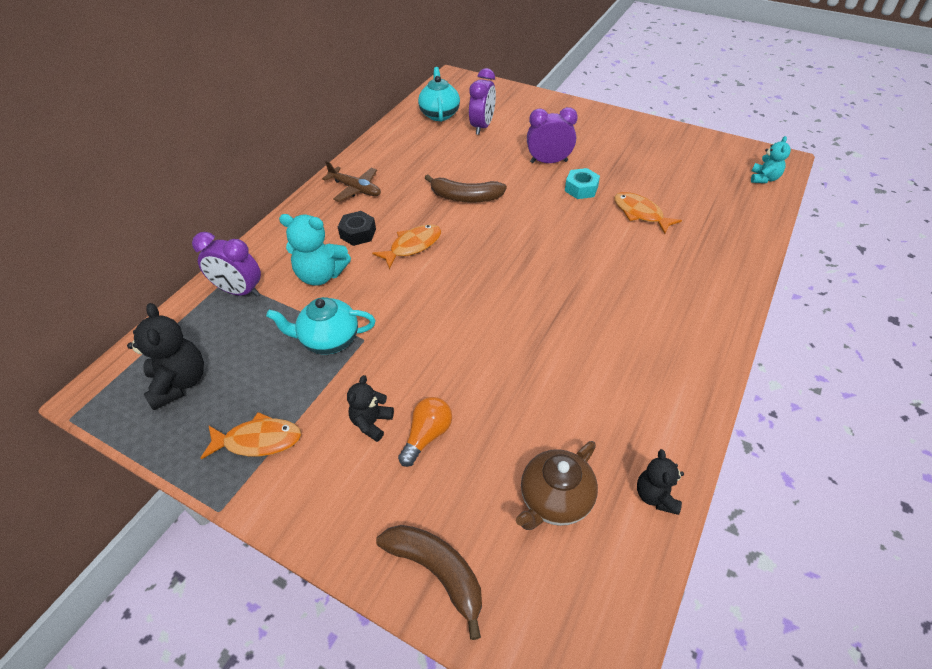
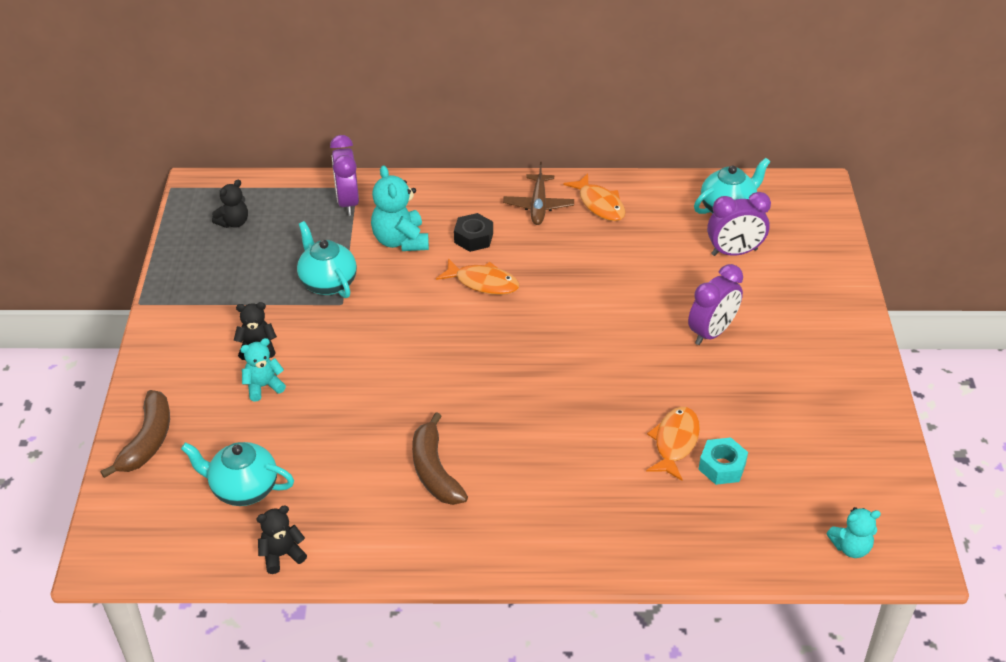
camera: 60 degrees right, 5 degrees down
(180, 382) = (233, 222): black teddy bear -> black teddy bear, size x0.62
(258, 440) = (206, 293): orange fish -> orange fish (599, 204)
(427, 435) = (263, 386): orange light bulb -> turquoise teddy bear
(465, 197) = (589, 289): brown banana -> brown banana (434, 471)
(548, 162) = (711, 332): purple clock -> purple clock turned 75 degrees clockwise
(555, 500) = (243, 489): brown teapot -> turquoise teapot
(581, 189) = (681, 377): turquoise nut -> turquoise nut (722, 466)

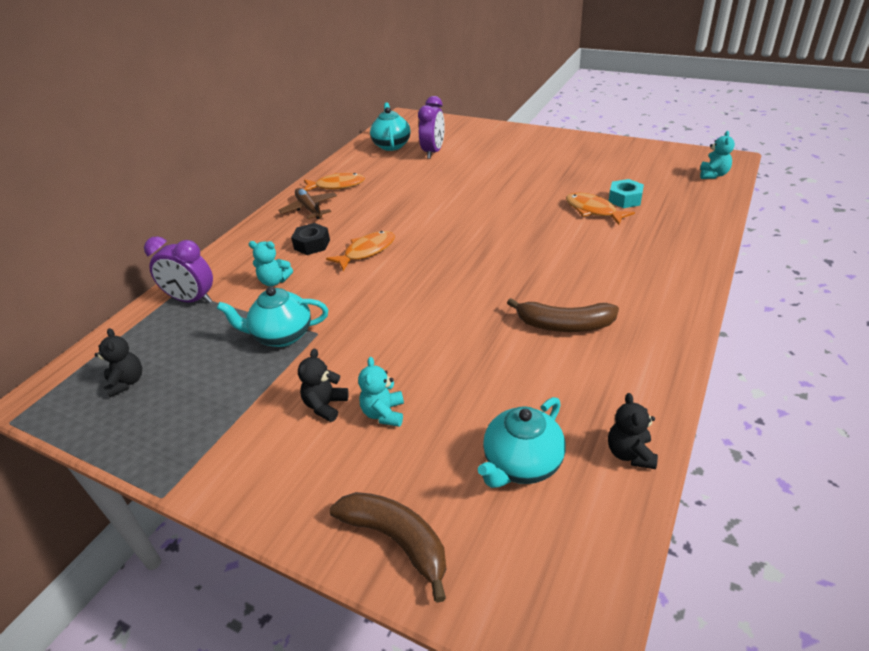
camera: 60 degrees left, 5 degrees down
(400, 241) = (274, 281): turquoise teddy bear -> turquoise teddy bear, size x0.62
(538, 205) = (309, 209): brown plane -> brown plane turned 150 degrees counterclockwise
(711, 332) = (499, 175): purple clock -> none

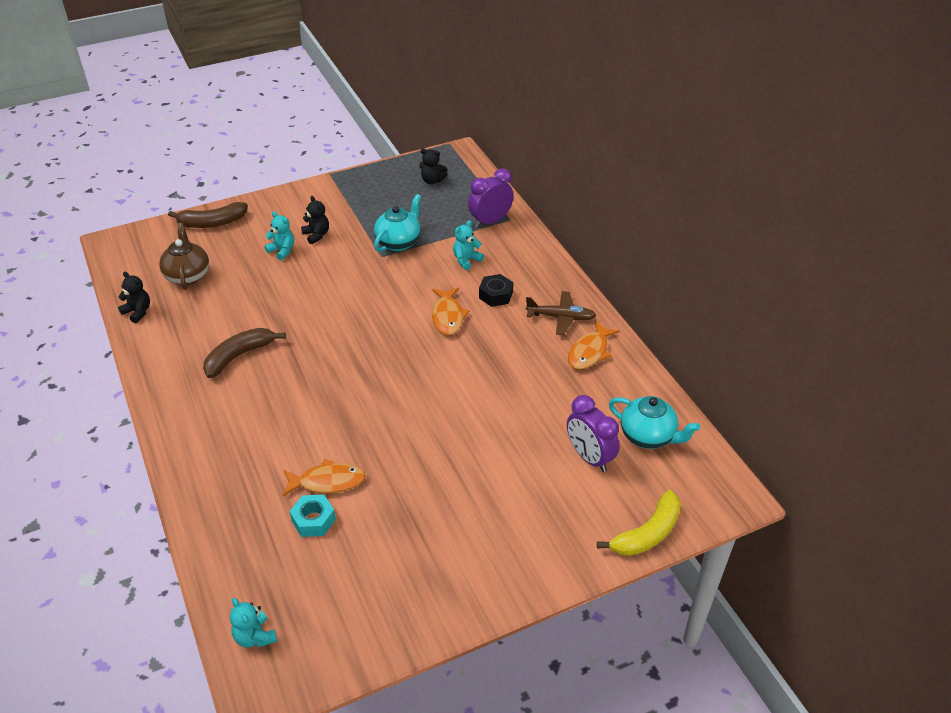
camera: 125 degrees right, 5 degrees up
(462, 124) = (647, 533): none -> yellow banana
(522, 464) = (187, 275): turquoise teapot -> brown teapot

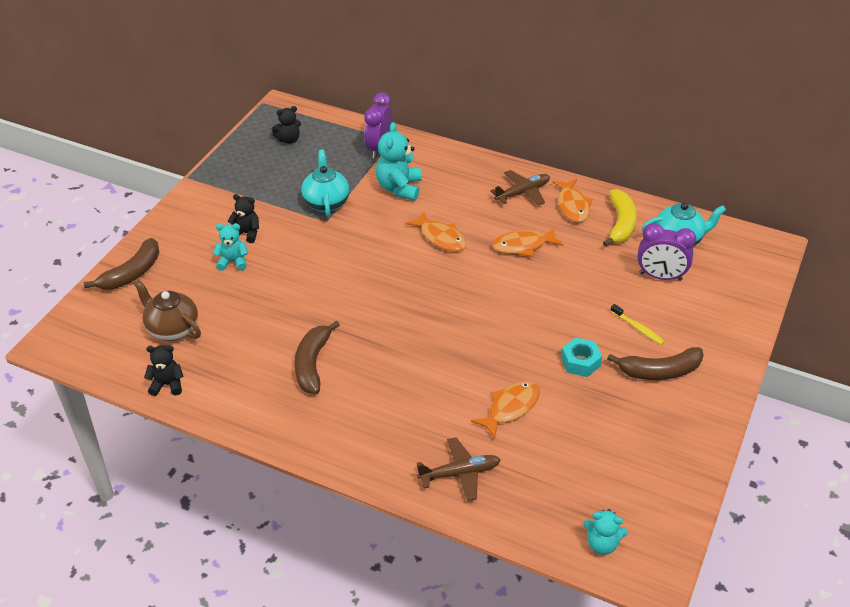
camera: 40 degrees left, 0 degrees up
(229, 504) = (459, 473): none -> brown plane
(313, 520) = (536, 440): turquoise nut -> turquoise nut (580, 362)
(466, 260) = (399, 188): turquoise teddy bear -> turquoise teddy bear, size x1.62
(482, 535) = (659, 371): none -> brown banana
(495, 295) = (455, 202): black nut -> none
(504, 361) = (523, 246): none -> orange fish
(511, 488) = (638, 328): none -> yellow toothbrush
(647, 533) = (752, 302): yellow banana -> yellow banana (620, 224)

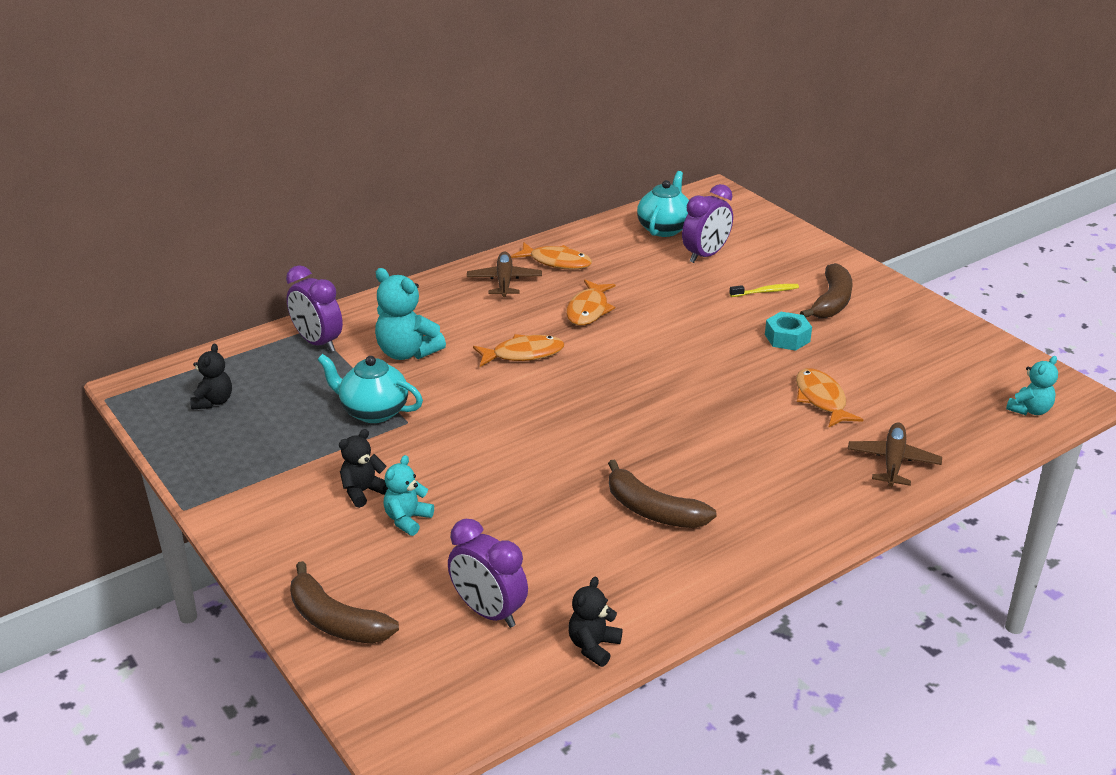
camera: 60 degrees left, 10 degrees down
(132, 273) = (336, 621): brown banana -> brown banana turned 150 degrees clockwise
(172, 329) = (488, 612): brown teapot -> purple clock
(620, 224) = (611, 247): yellow banana -> none

